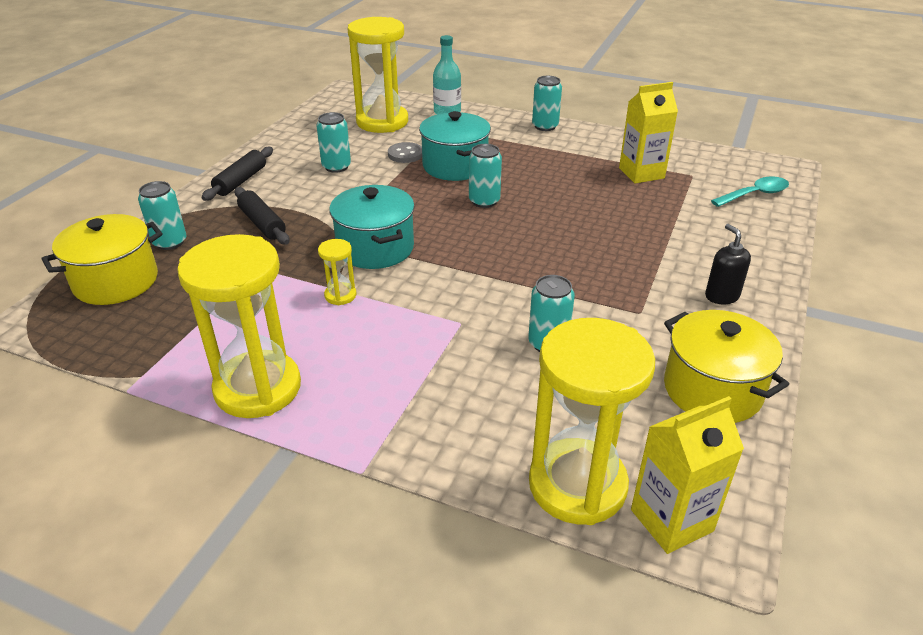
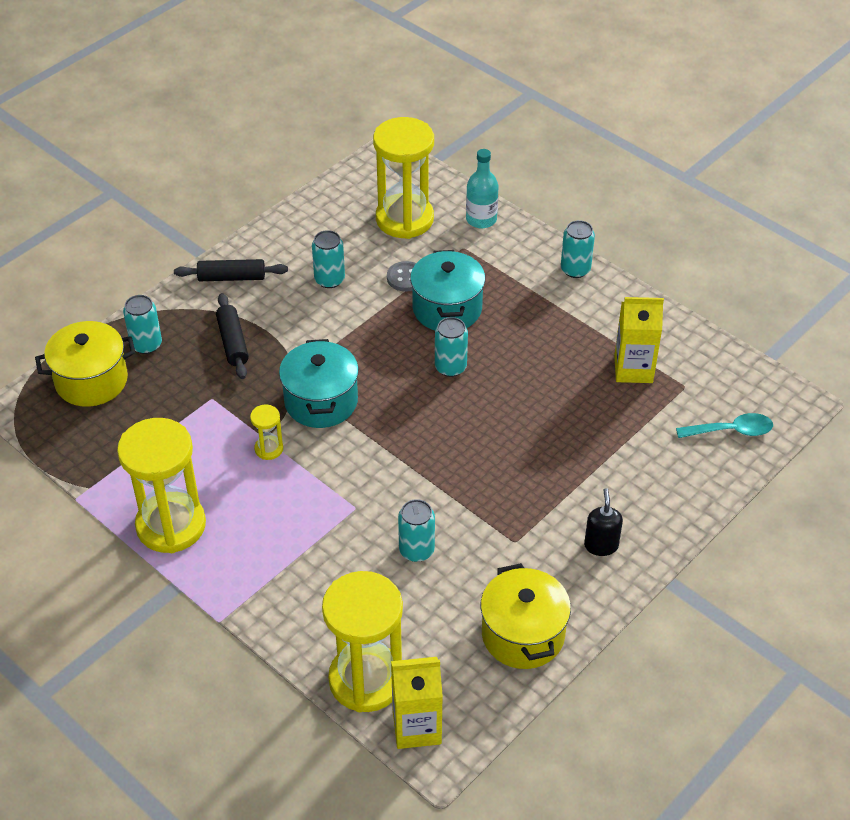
camera: 20 degrees right, 10 degrees up
(241, 181) = (231, 277): black rolling pin -> black rolling pin turned 45 degrees clockwise

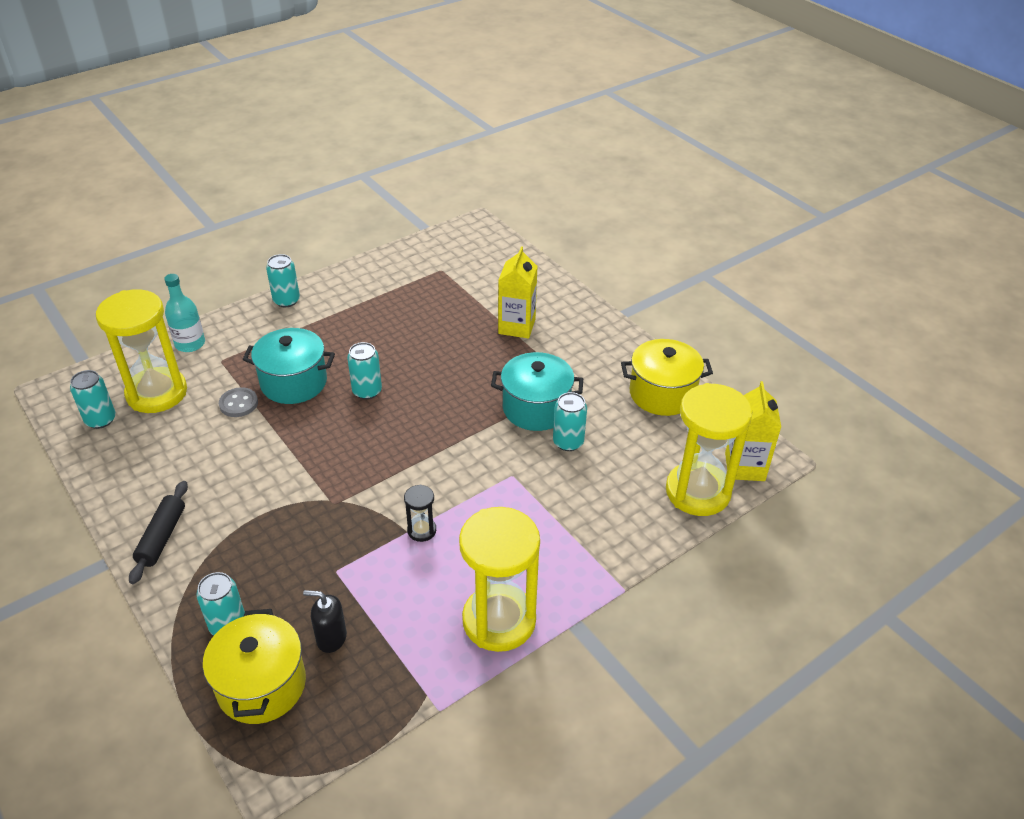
camera: 80 degrees left, 5 degrees down
(233, 342) = (262, 545): black rolling pin -> none
(269, 449) = (421, 530): yellow hourglass -> black hourglass
(321, 401) = (374, 484): turquoise pot -> turquoise pot (536, 408)
(329, 279) = (210, 458): turquoise can -> turquoise can (100, 420)
(601, 545) = (584, 339): black soap dispenser -> black soap dispenser (331, 638)
(633, 369) = (413, 291): yellow carton -> yellow carton (517, 326)
(731, 431) = (492, 258): turquoise spoon -> none

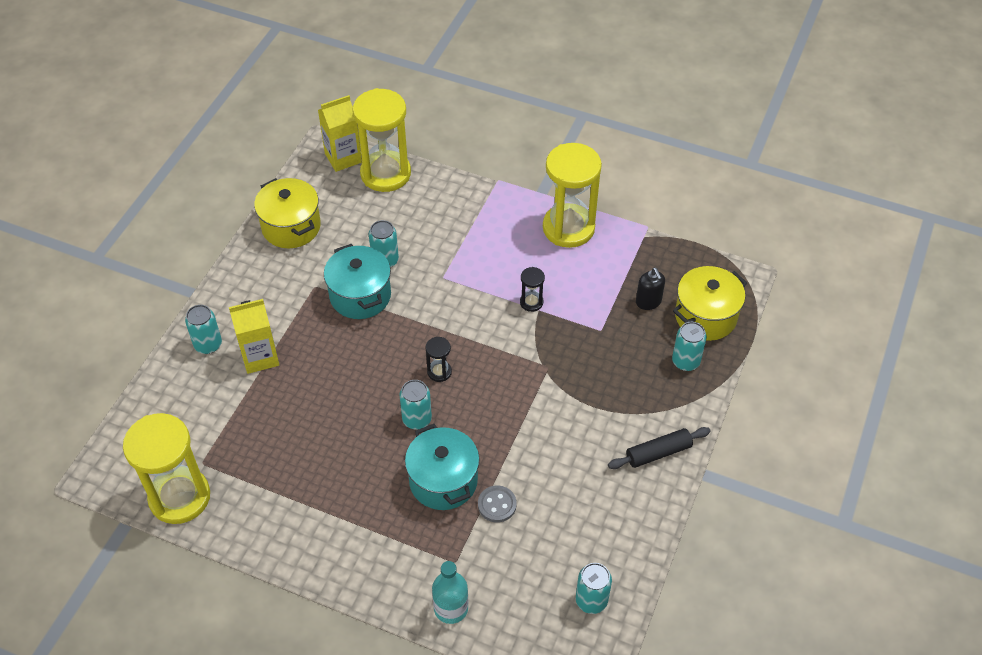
camera: 120 degrees left, 10 degrees up
(157, 393) = (530, 582): yellow hourglass -> yellow hourglass (180, 497)
(286, 300) = (333, 570): turquoise can -> turquoise can (208, 344)
(401, 425) = (439, 372): none -> black hourglass

